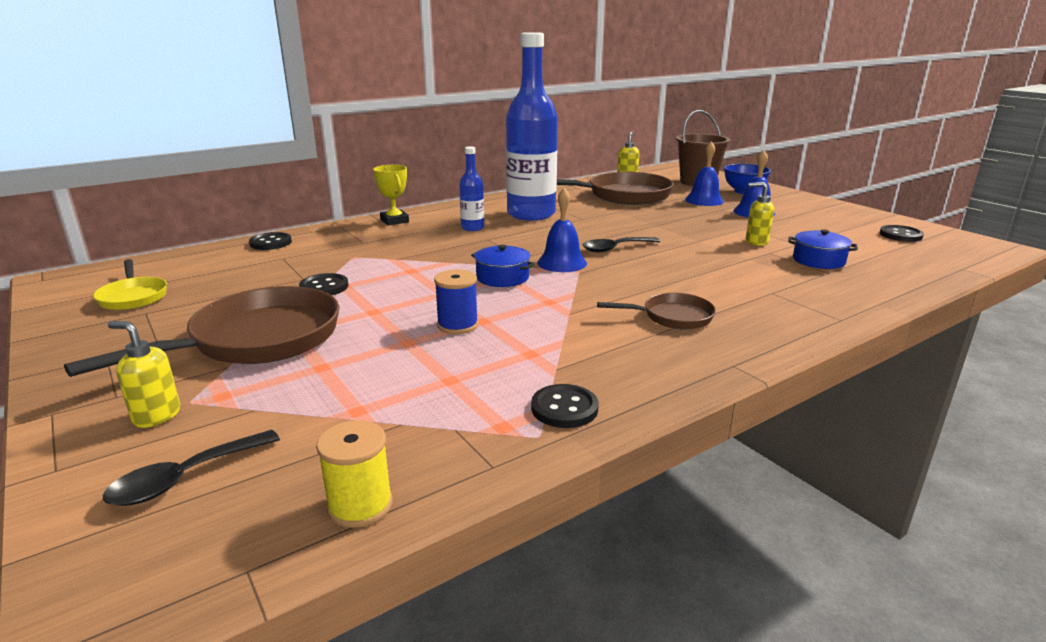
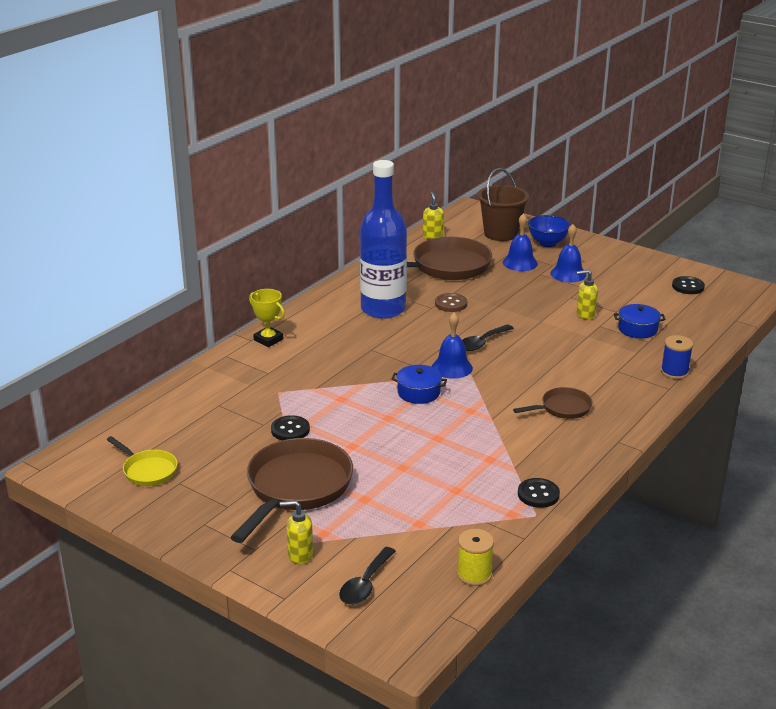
camera: 20 degrees left, 5 degrees up
(270, 243) = (187, 389): black button -> none
(457, 325) = (424, 446): blue spool -> blue spool (674, 372)
(472, 228) = (347, 337): blue bottle -> none
(605, 218) = (451, 304): none -> brown button

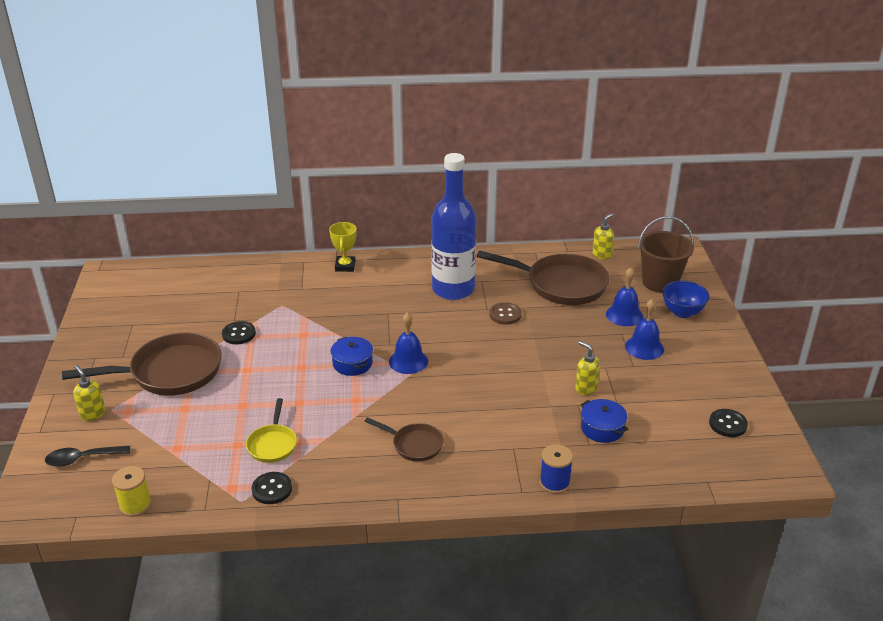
camera: 50 degrees right, 5 degrees up
(148, 470) = (134, 306): yellow pan -> yellow pan (273, 444)
(482, 343) = (465, 358): black spoon -> none

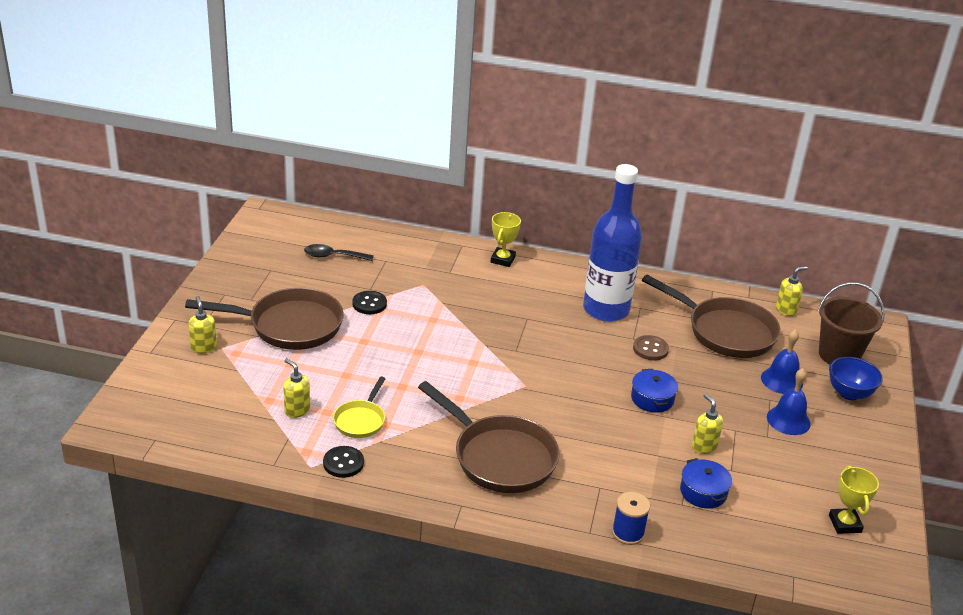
camera: 15 degrees right, 0 degrees up
(82, 459) = (179, 388): black spoon -> black spoon (333, 256)
(135, 505) = (211, 443): yellow spool -> none
(207, 451) = (297, 410): none -> yellow soap dispenser
(352, 363) = (470, 361): blue pot -> blue pot (652, 399)
(408, 361) = (528, 372): blue bell -> none
(414, 445) = (500, 457): brown pan -> brown pan, size x1.94
(727, 424) = (845, 524): black button -> yellow trophy

